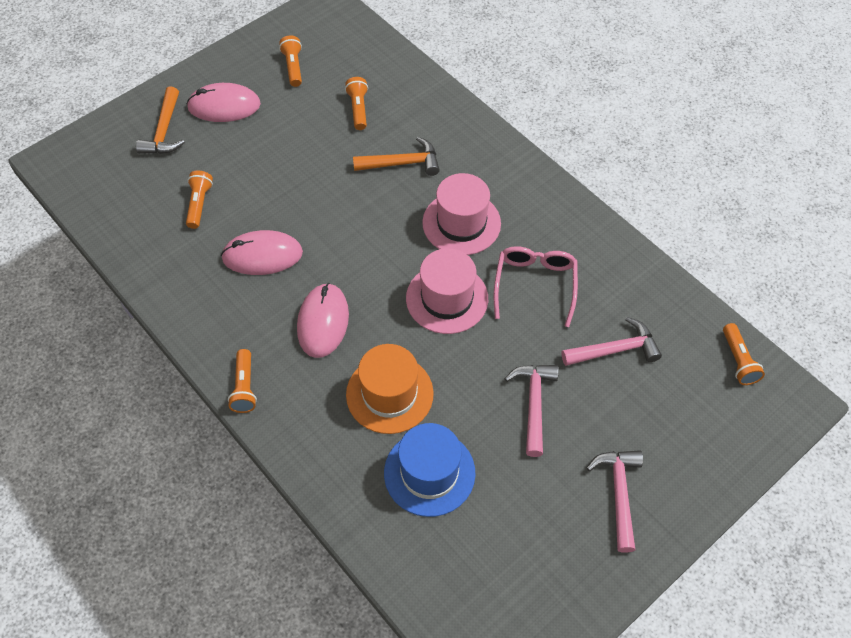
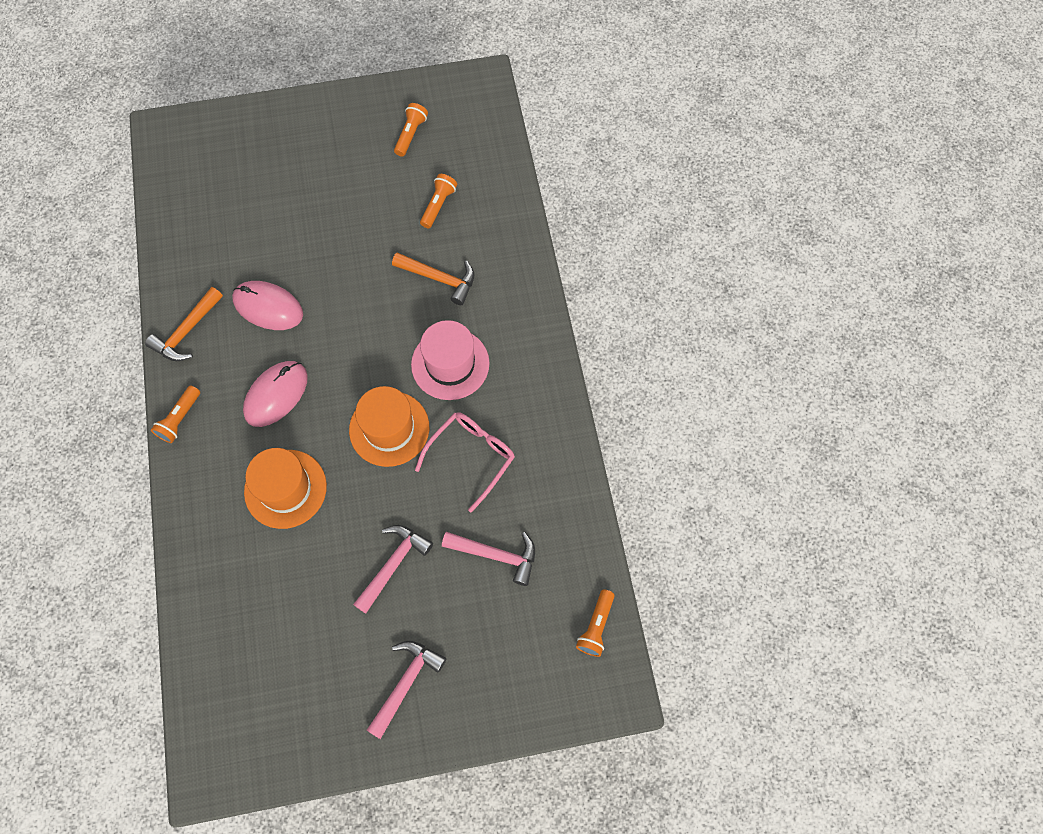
camera: 30 degrees right, 10 degrees up
(164, 131) = (265, 146): orange hammer -> orange hammer (187, 331)
(199, 204) = (249, 232): orange flashlight -> none
(224, 106) = (328, 146): pink mouse -> none
(429, 473) = (270, 575): blue hat -> none
(447, 298) = (389, 428): pink hat -> orange hat

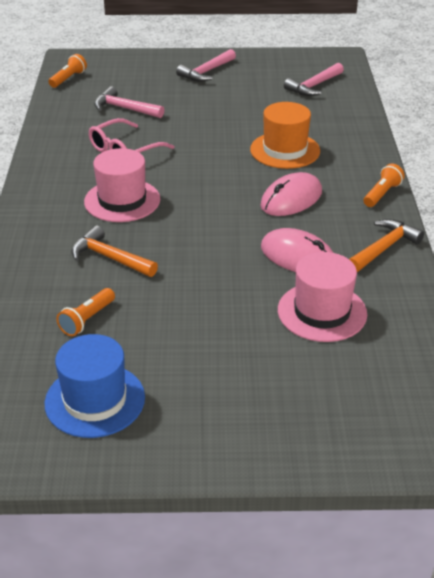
camera: 170 degrees left, 30 degrees down
(247, 242) = (322, 312): none -> pink hat
(389, 428) = (190, 171): orange hat -> none
(393, 564) = (203, 112): pink hammer -> pink hammer (314, 86)
(411, 134) = (95, 400): orange flashlight -> blue hat

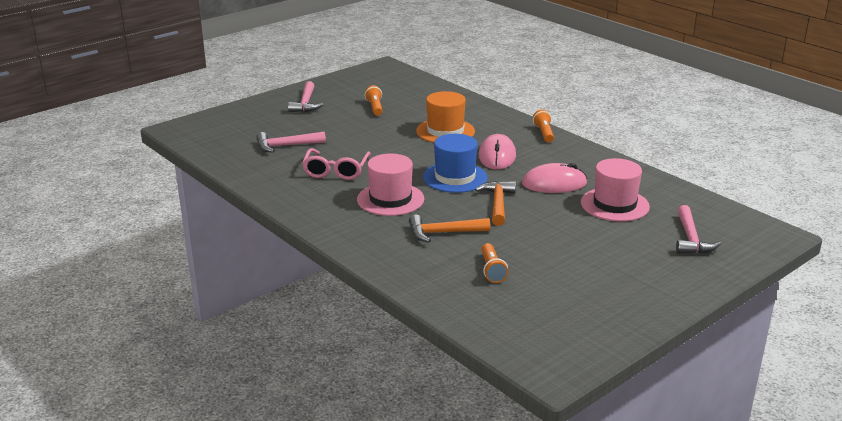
camera: 40 degrees left, 10 degrees down
(68, 79) = (201, 142): orange flashlight -> orange flashlight (375, 107)
(95, 400) = (573, 305): blue hat -> blue hat (455, 177)
(314, 86) = (398, 88): pink hammer -> pink hammer (691, 239)
(384, 248) = (592, 160): orange hammer -> orange hammer (498, 204)

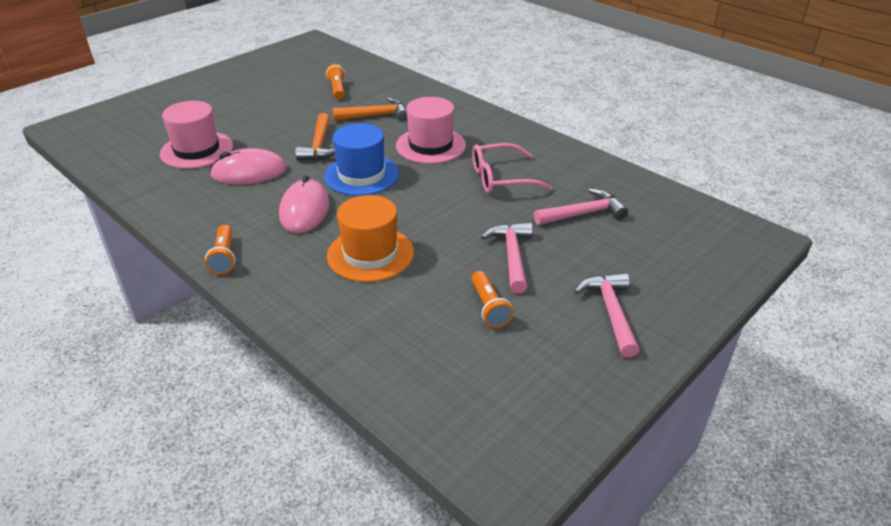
camera: 175 degrees right, 10 degrees up
(336, 170) = (501, 178): pink glasses -> pink glasses turned 105 degrees counterclockwise
(691, 239) = (149, 120): pink hammer -> pink hammer (512, 256)

